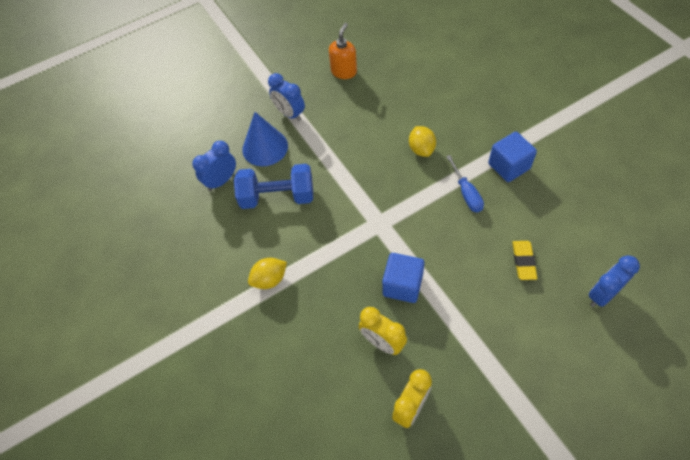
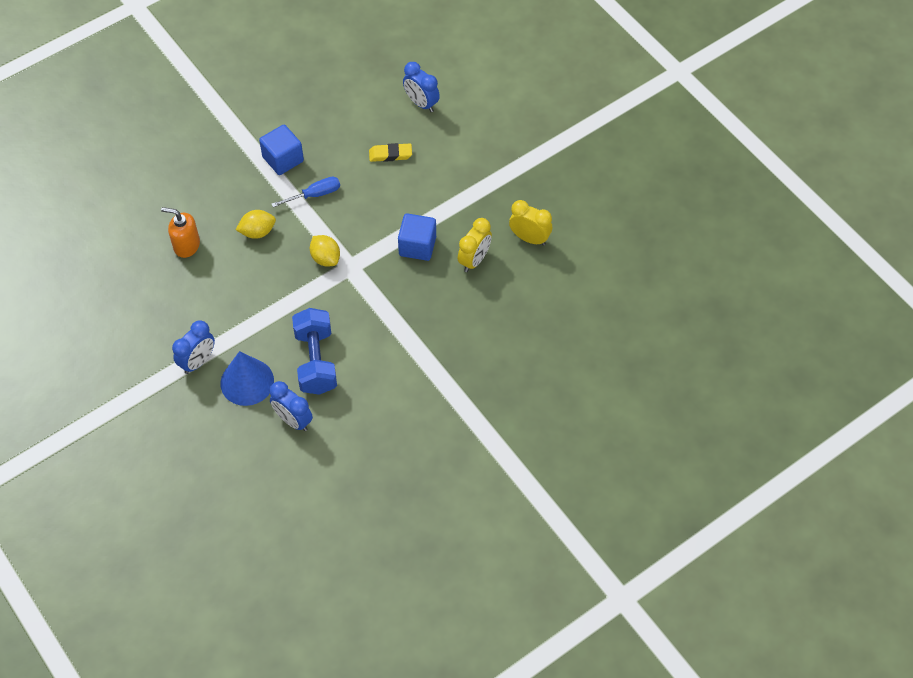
camera: 100 degrees left, 0 degrees up
(269, 279) = (415, 357): yellow lemon -> yellow lemon (325, 258)
(344, 71) = (135, 310): orange soap dispenser -> orange soap dispenser (186, 245)

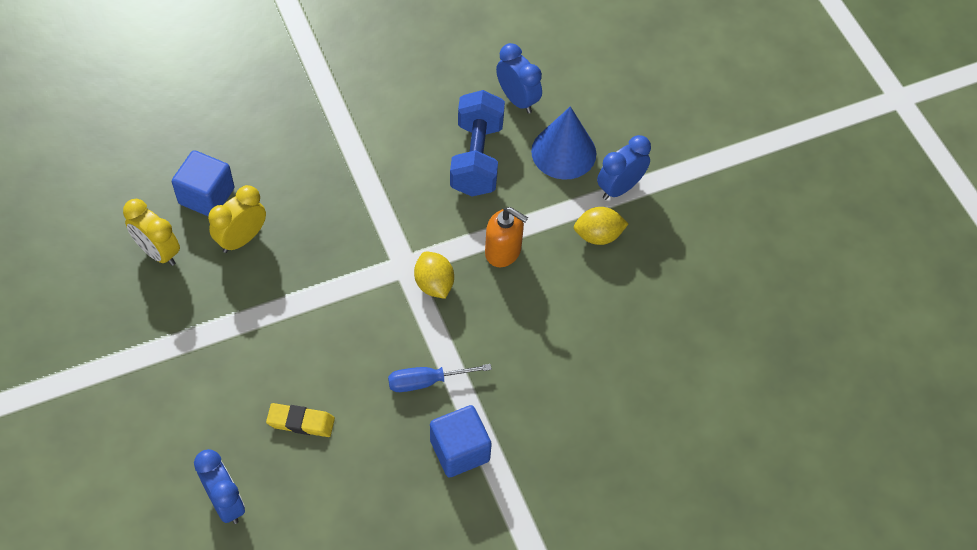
camera: 170 degrees left, 0 degrees up
(186, 245) = (617, 344): orange soap dispenser -> orange soap dispenser (503, 251)
(257, 232) = (517, 342): yellow lemon -> yellow lemon (598, 235)
(417, 246) = (308, 274): blue cube -> blue cube (206, 196)

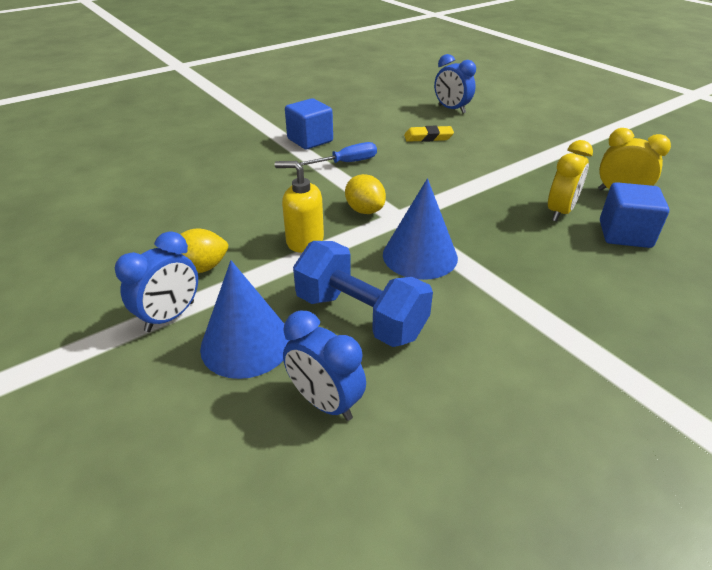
camera: 170 degrees right, 20 degrees down
(406, 210) = (420, 255): none -> blue cone
(476, 158) = (360, 316): blue dumbbell -> blue dumbbell turned 45 degrees counterclockwise
(503, 251) = (304, 241): orange soap dispenser -> yellow soap dispenser

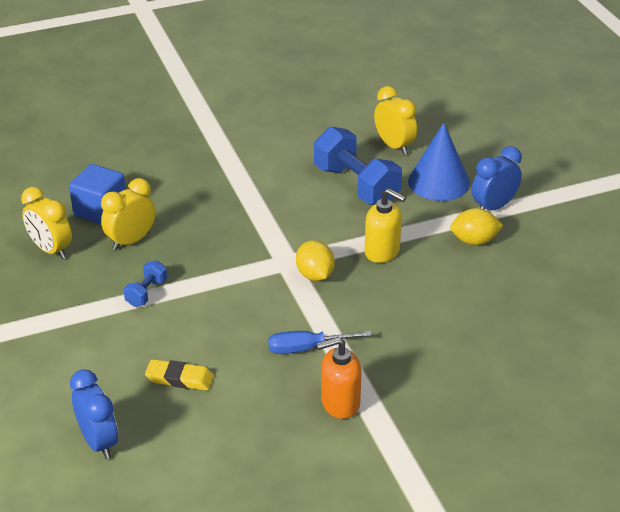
camera: 165 degrees left, 0 degrees up
(310, 140) = (340, 403): blue cube -> orange soap dispenser
(325, 402) = (394, 146): blue clock -> yellow clock
(420, 255) = (288, 221): blue cone -> none
(501, 177) = (146, 293): none -> blue dumbbell

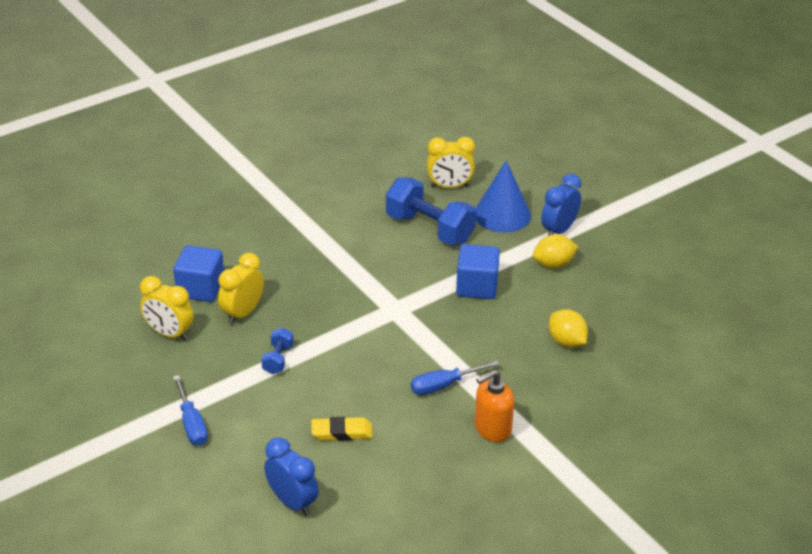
camera: 15 degrees left, 0 degrees up
(33, 343) = (192, 424): none -> blue screwdriver
(315, 275) = (425, 318): yellow lemon -> yellow lemon (566, 341)
(382, 251) = (477, 286): yellow soap dispenser -> blue cube
(394, 146) = (449, 186): yellow clock -> yellow clock turned 135 degrees clockwise

